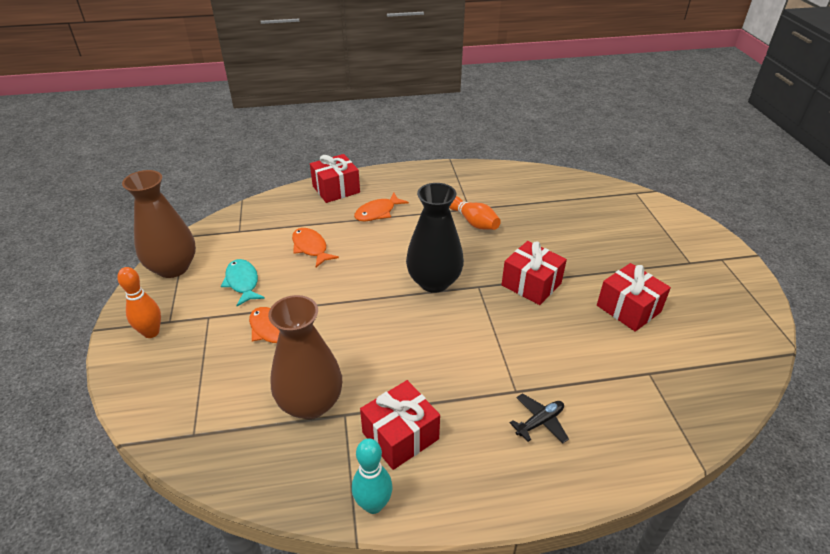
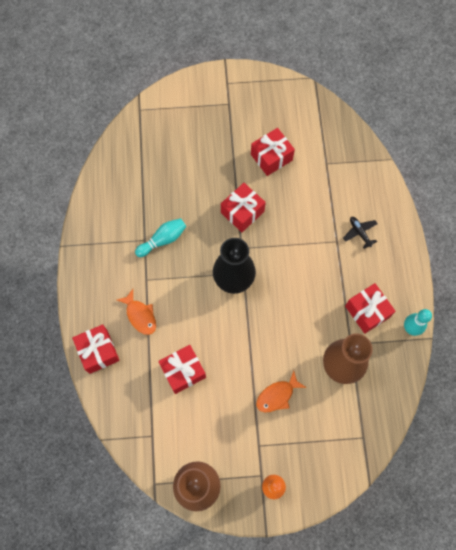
camera: 85 degrees left, 30 degrees up
(242, 282) = (221, 424): turquoise fish -> none
(311, 248) = (183, 371): orange fish -> red gift
(473, 221) = (163, 240): orange bowling pin -> turquoise bowling pin

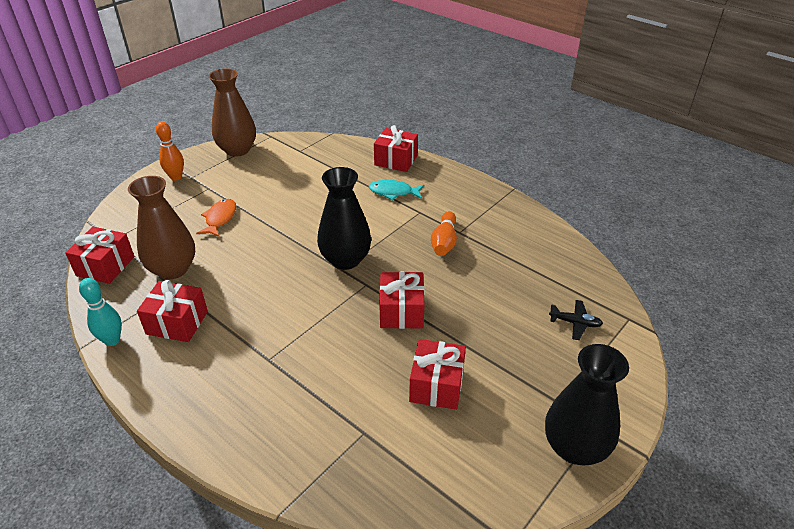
camera: 135 degrees right, 30 degrees down
(140, 315) = (393, 192): orange fish -> turquoise fish
(163, 240) = (444, 242): turquoise bowling pin -> orange bowling pin
(183, 371) = (317, 187): red gift -> red gift (105, 266)
(247, 84) = (575, 447): none -> black vase
(359, 233) = (247, 387): black plane -> black plane (575, 323)

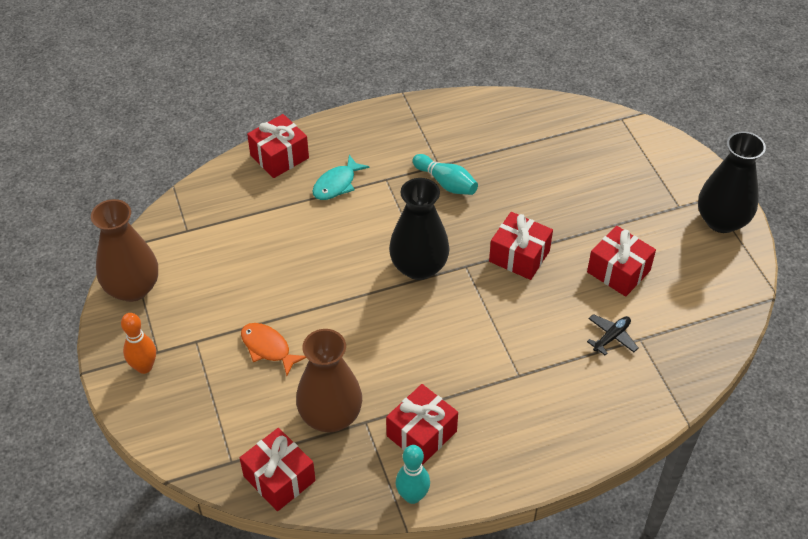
camera: 60 degrees left, 10 degrees up
(444, 242) = (446, 183): orange bowling pin -> turquoise bowling pin
(575, 323) = (605, 152): black plane -> black plane (611, 337)

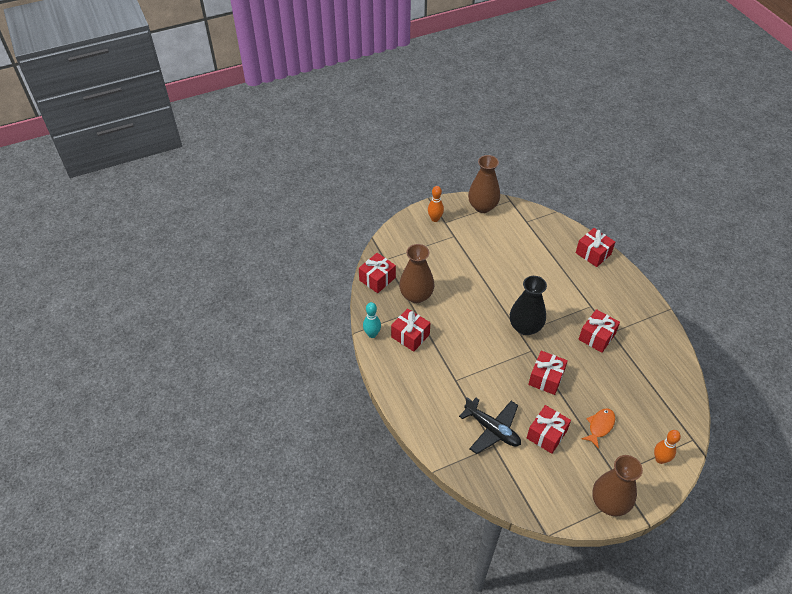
camera: 85 degrees right, 0 degrees up
(268, 348) = (455, 265): orange fish -> orange fish (600, 426)
(337, 184) = (579, 282): turquoise fish -> none
(446, 183) = (597, 337): turquoise bowling pin -> red gift
(611, 337) = (492, 429): black plane -> black plane, size x1.92
(652, 156) = (660, 459): none -> orange bowling pin
(721, 221) = (609, 502): black vase -> brown vase

